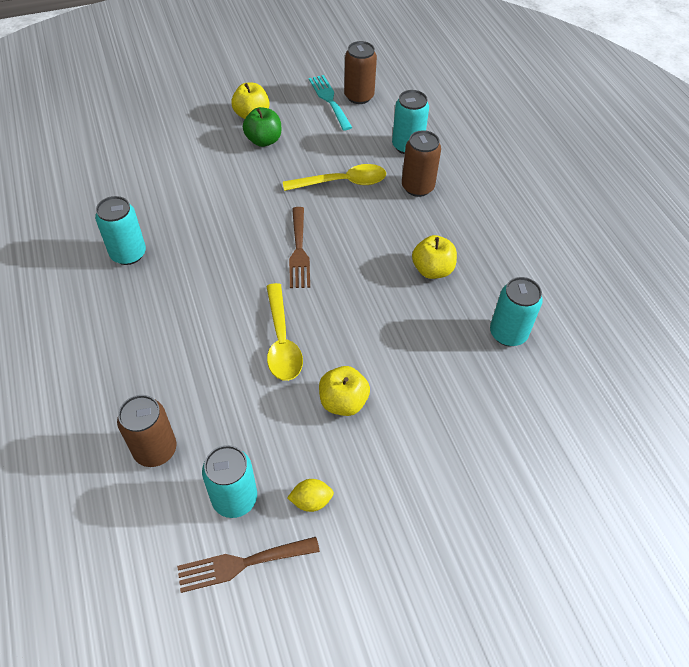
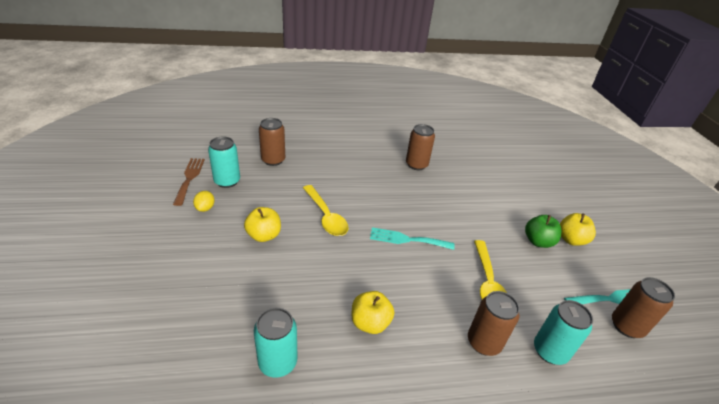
camera: 100 degrees right, 15 degrees down
(128, 254) = (416, 165): turquoise can -> brown can
(282, 341) = (326, 216): yellow spoon -> yellow spoon turned 120 degrees counterclockwise
(299, 251) = (407, 239): brown fork -> turquoise fork

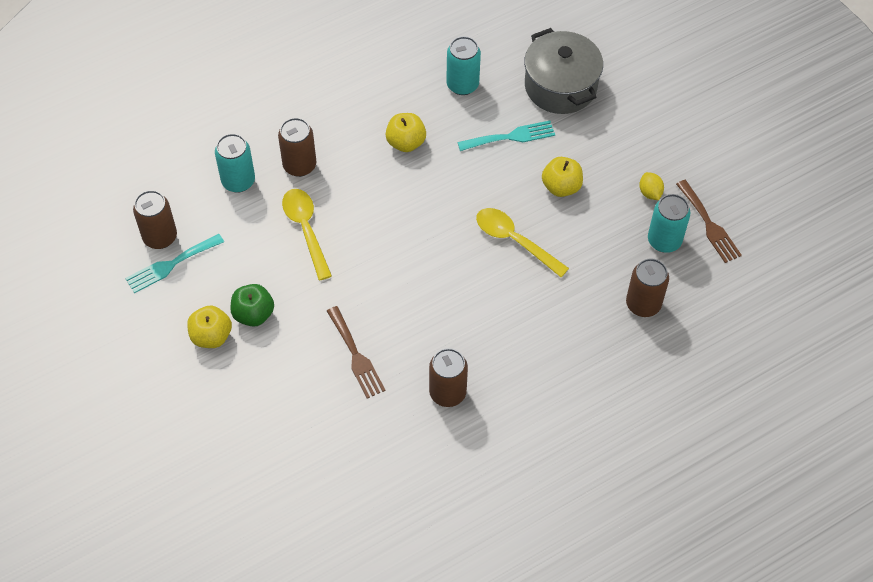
camera: 160 degrees right, 20 degrees up
(185, 317) = (560, 86): none -> grey pot
(407, 239) = (408, 248): turquoise fork -> turquoise fork (511, 137)
(467, 197) = (356, 356): none -> brown fork

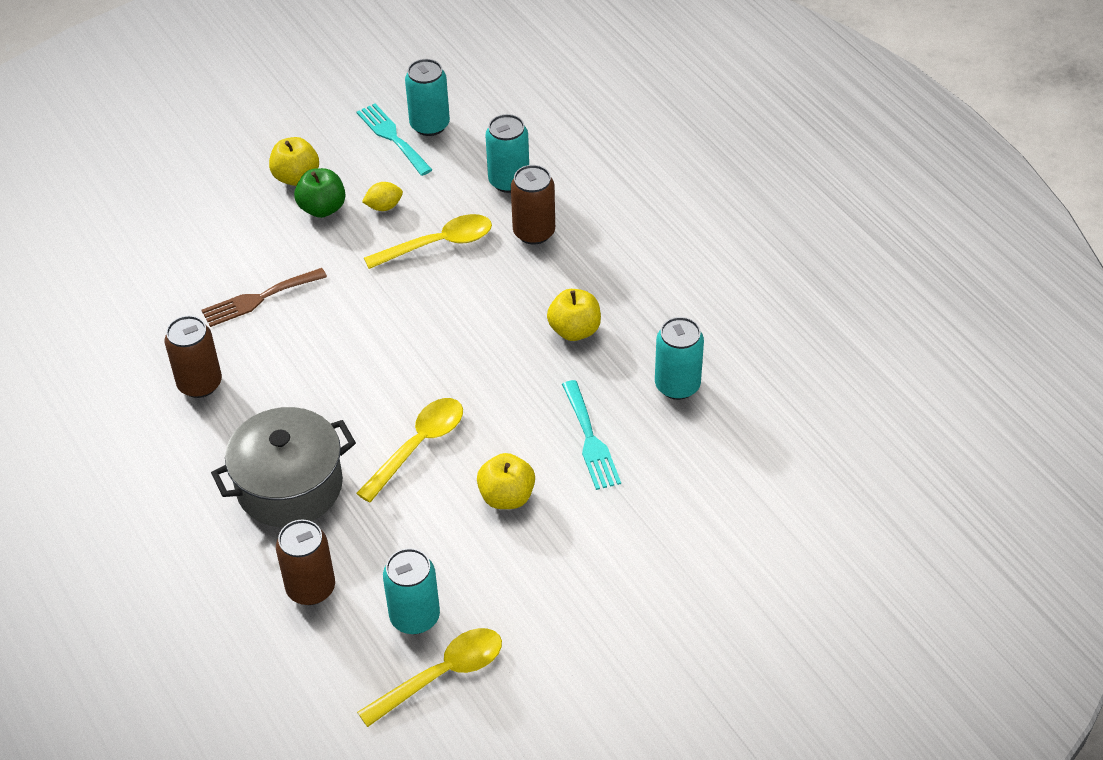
camera: 90 degrees right, 10 degrees down
(160, 237) = (430, 125): brown can -> turquoise can
(560, 86) = (686, 496): grey pot -> grey pot (289, 486)
(650, 193) = (498, 602): yellow lemon -> yellow lemon (384, 207)
(709, 225) = (442, 675): brown fork -> yellow spoon

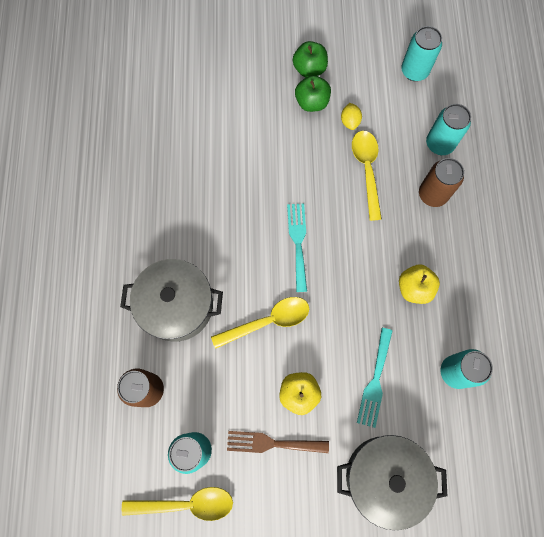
camera: 30 degrees right, 25 degrees up
(200, 384) = (168, 197): brown can -> none
(259, 299) = (236, 152): brown fork -> brown fork (272, 443)
(296, 177) = (309, 69): yellow apple -> green apple
(384, 207) = (350, 121): yellow lemon -> yellow lemon turned 75 degrees clockwise
(392, 137) = (385, 68): turquoise fork -> turquoise fork (298, 242)
(438, 244) = (367, 170): yellow spoon -> yellow spoon turned 105 degrees counterclockwise
(665, 524) = (384, 477): none -> grey pot

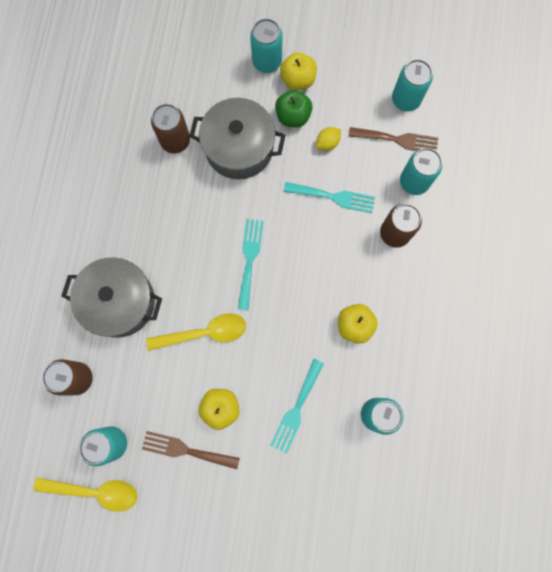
camera: 10 degrees right, 5 degrees up
(203, 143) = (175, 141): none -> brown can
(276, 57) = (267, 61): none -> turquoise can
(309, 69) = (298, 79): green apple -> yellow apple
(350, 121) = (327, 143): yellow lemon -> yellow lemon turned 45 degrees clockwise
(367, 170) = (333, 197): yellow spoon -> turquoise fork
(384, 477) = (285, 501): grey pot -> grey pot (239, 148)
(415, 108) = (397, 140): none -> brown fork

